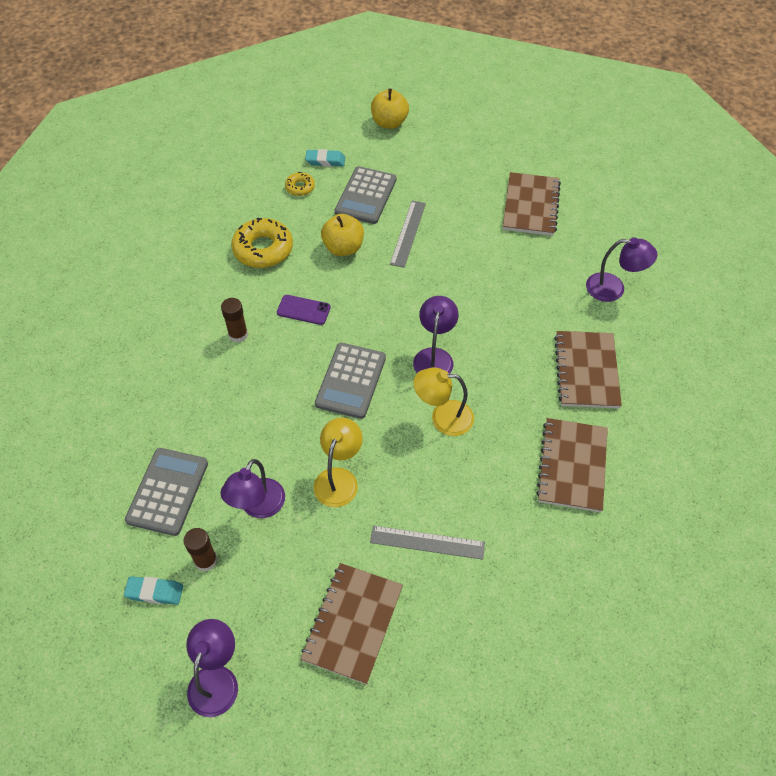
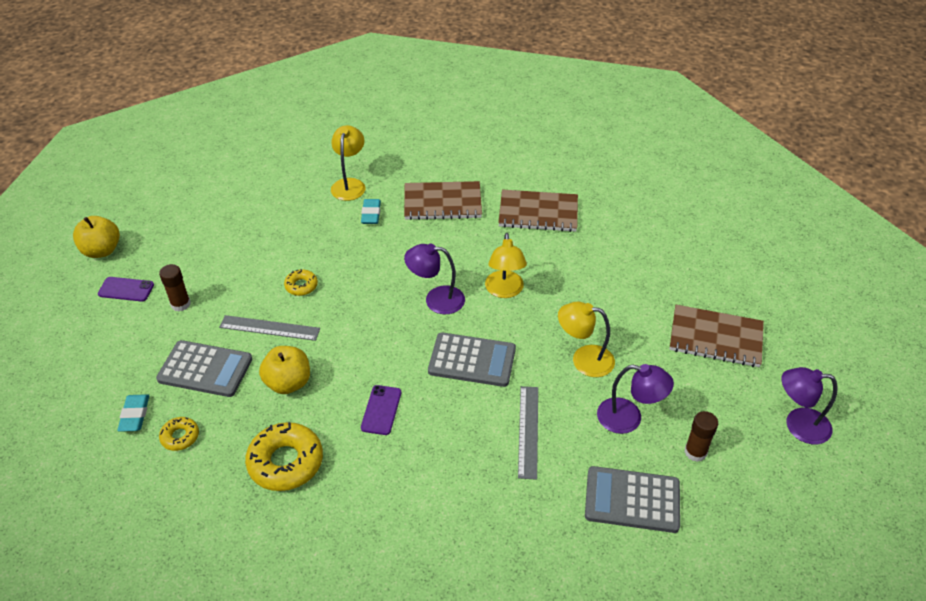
camera: 95 degrees left, 10 degrees down
(154, 592) = (740, 489): turquoise eraser -> turquoise eraser (371, 214)
(238, 334) = (420, 468): brown glue stick -> brown glue stick (180, 304)
(389, 123) = (76, 356): yellow apple -> yellow apple (102, 250)
(427, 542) = (630, 296): grey ruler -> grey ruler (528, 431)
(459, 253) = (301, 286): none -> yellow donut
(461, 140) = (126, 289): none -> purple phone
(531, 206) = (239, 235): brown notebook -> none
(613, 288) = (349, 184): purple lamp -> yellow lamp

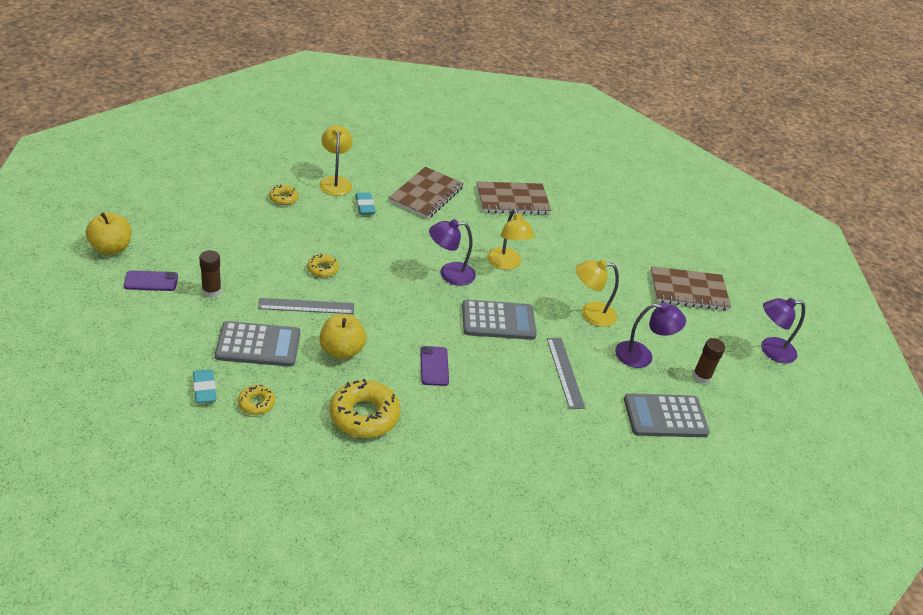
camera: 20 degrees left, 5 degrees down
(289, 202) = (283, 198): none -> yellow donut
(442, 203) = (426, 195): brown notebook -> brown notebook turned 45 degrees counterclockwise

